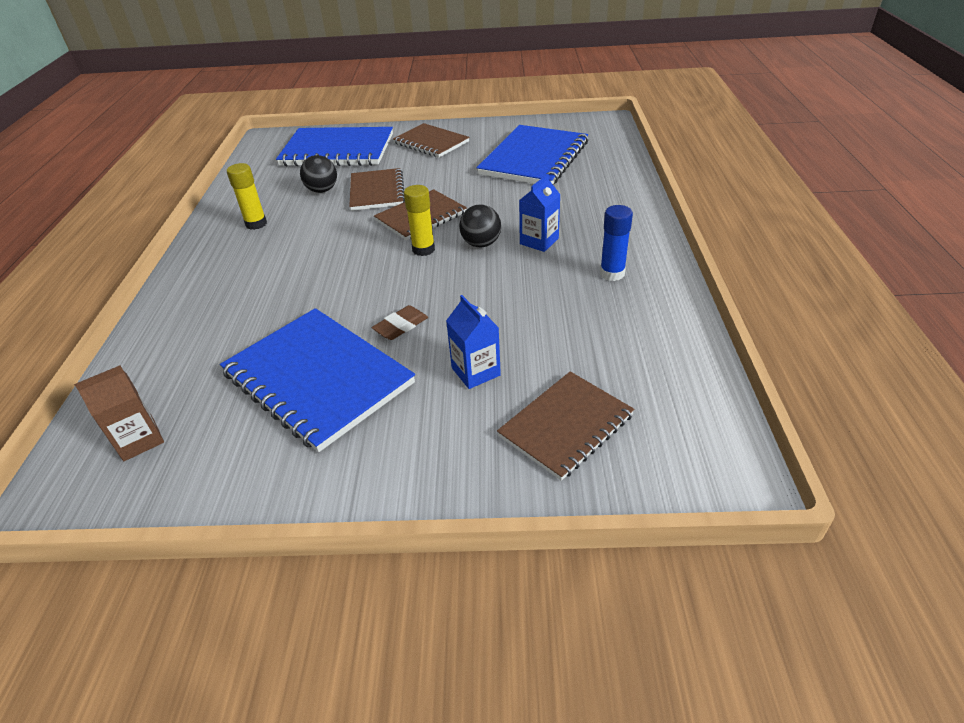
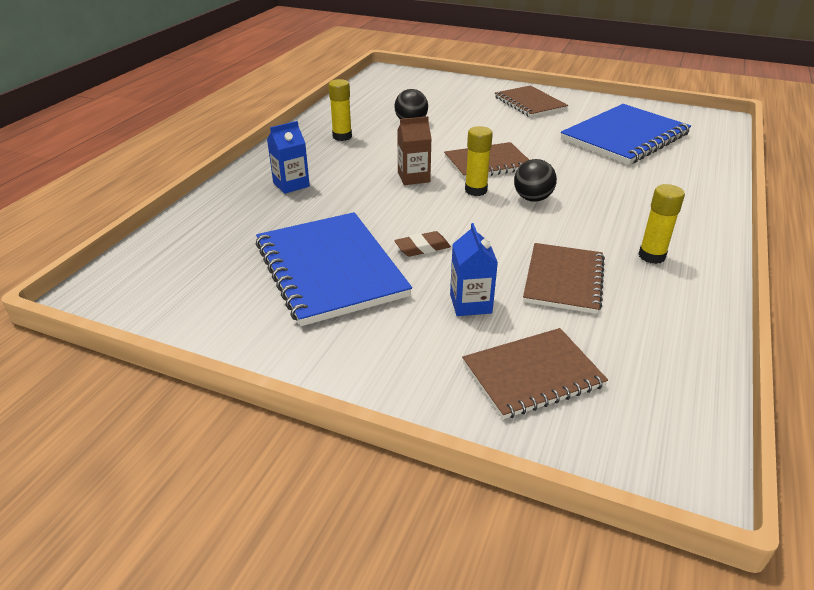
camera: 20 degrees right, 5 degrees down
(139, 440) = (170, 274): brown carton -> brown carton (413, 177)
(338, 150) = (441, 93): blue notebook -> none
(376, 191) = (458, 133): brown notebook -> brown notebook (563, 280)
(539, 241) = (591, 210): blue carton -> blue carton (291, 184)
(612, 273) = (651, 256): blue glue stick -> yellow glue stick

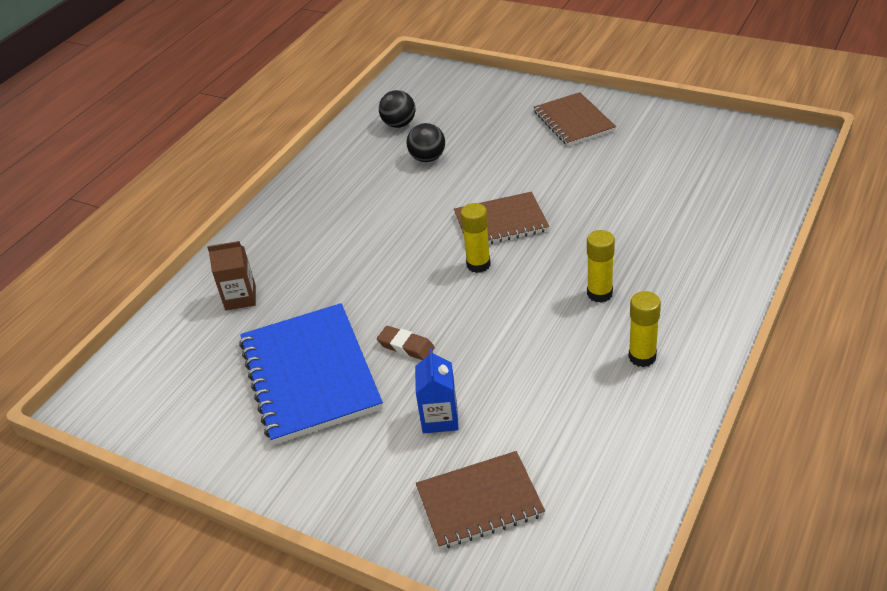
camera: 10 degrees right, 5 degrees up
(291, 184) = (284, 259): blue carton -> none
(342, 137) = (347, 184): yellow glue stick -> yellow glue stick (599, 294)
(413, 177) = (415, 246): brown carton -> brown carton (240, 298)
(422, 248) = (406, 346): brown eraser -> brown eraser turned 45 degrees clockwise
(532, 198) = (537, 276): black ball -> black ball (399, 124)
(563, 280) = (540, 388): brown notebook -> none
(624, 137) = (670, 176): blue notebook -> none

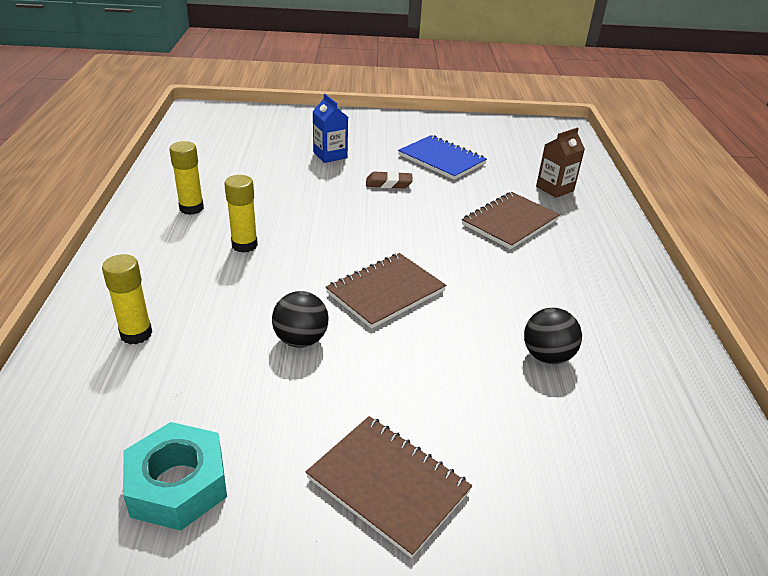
camera: 145 degrees right, 5 degrees down
(310, 375) = (441, 159): blue notebook -> blue notebook, size x0.63
(399, 124) = (649, 406): black ball -> black ball (301, 340)
(478, 265) = (377, 247): yellow glue stick -> yellow glue stick (136, 334)
(479, 501) = (278, 130): brown notebook -> brown notebook (510, 222)
(685, 141) = (178, 484): none -> turquoise nut

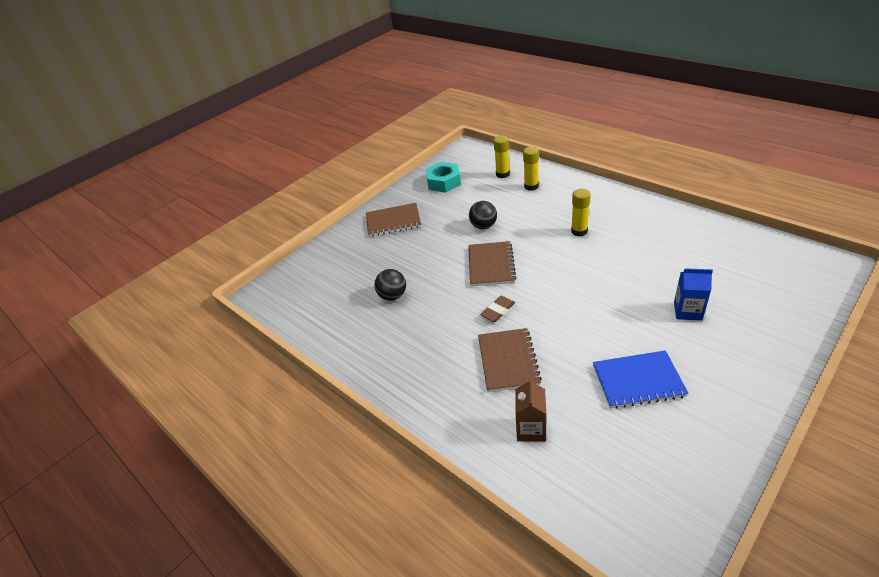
camera: 140 degrees right, 5 degrees up
(191, 208) = (638, 223): yellow glue stick -> yellow glue stick (502, 174)
(388, 184) = (613, 323): brown eraser -> brown eraser (498, 311)

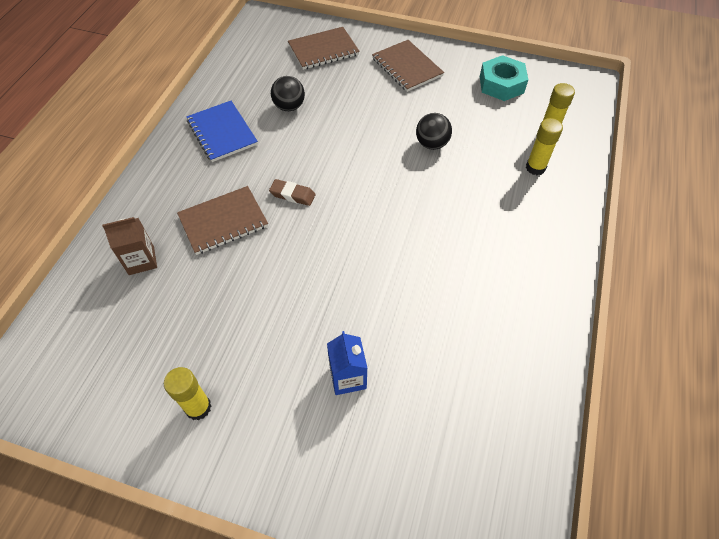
camera: 60 degrees right, 15 degrees up
(491, 265) = (364, 169): brown notebook -> brown notebook (323, 50)
(579, 231) = (461, 237): yellow glue stick -> yellow glue stick (198, 407)
(638, 381) = (221, 340): blue notebook -> blue notebook (222, 132)

